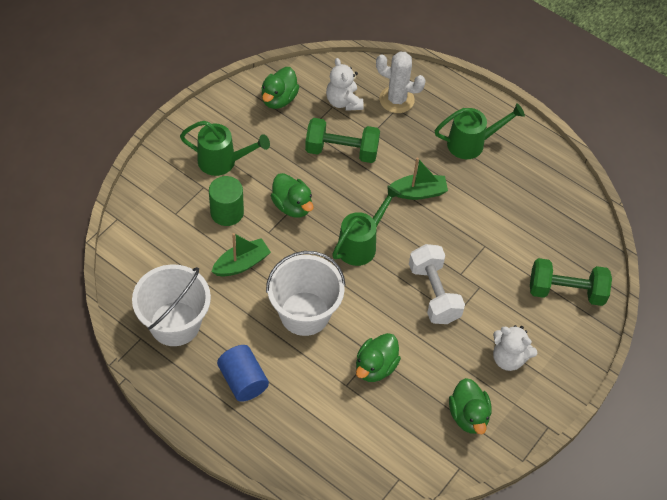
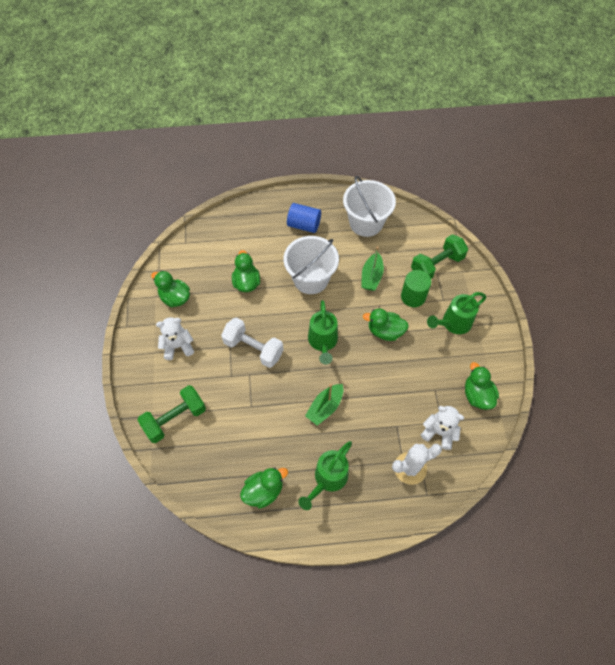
camera: 140 degrees right, 5 degrees up
(341, 151) = (399, 394): green dumbbell -> green dumbbell (436, 265)
(533, 176) = (264, 491): none -> green duck

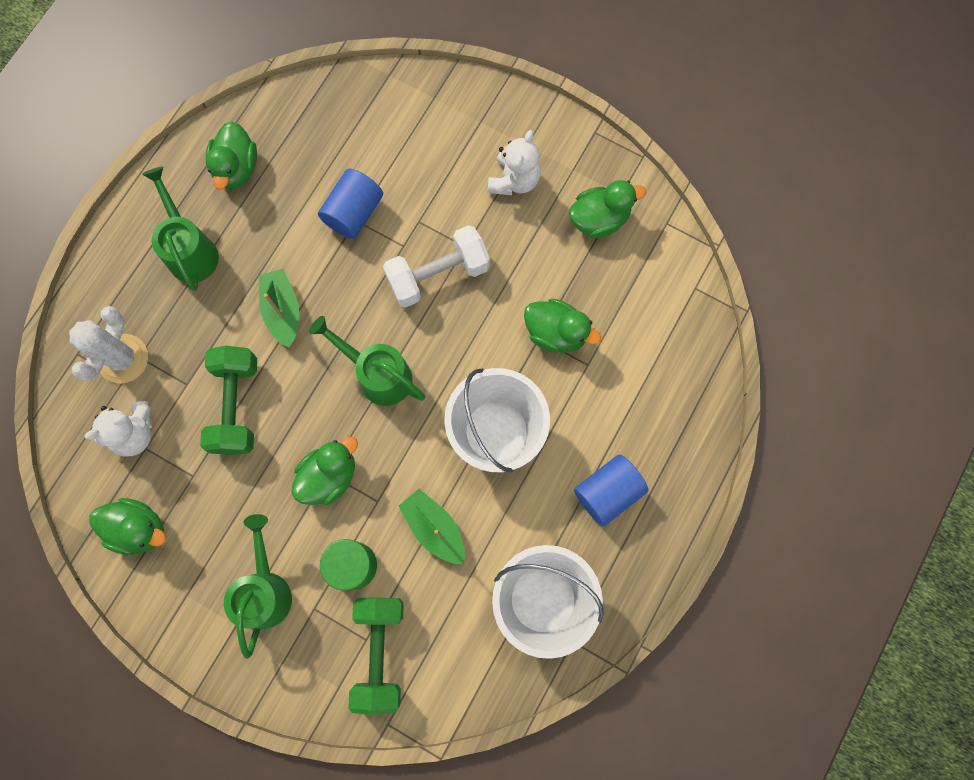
camera: 125 degrees right, 15 degrees up
(175, 419) = (408, 121): green dumbbell -> green dumbbell (236, 405)
(247, 410) = (354, 213): none -> blue cylinder

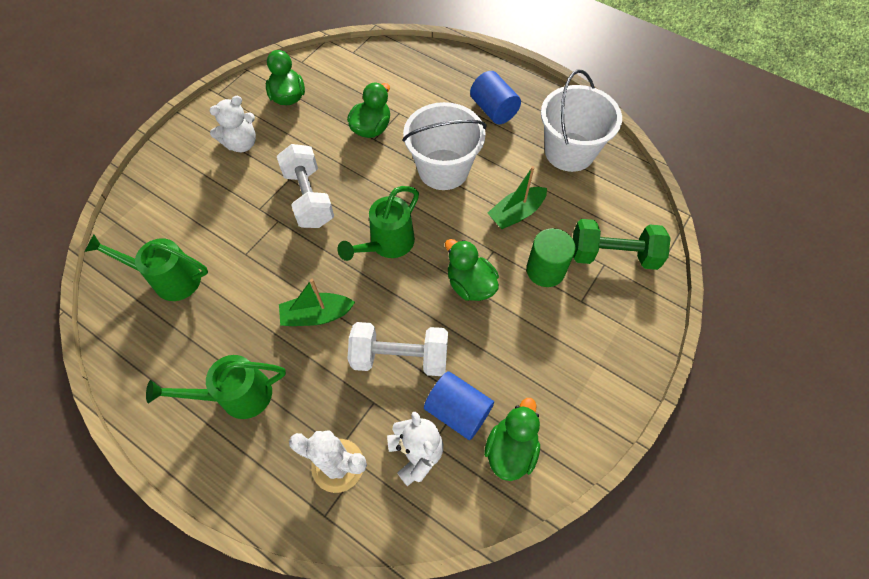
camera: 85 degrees left, 15 degrees down
(236, 168) = (164, 351): green duck -> none
(236, 405) = (400, 357): green dumbbell -> white dumbbell
(265, 590) = (566, 338): green watering can -> green watering can (169, 279)
(354, 213) = (238, 255): blue cylinder -> blue cylinder (458, 411)
(514, 180) = (241, 144): white teddy bear -> white teddy bear turned 120 degrees clockwise

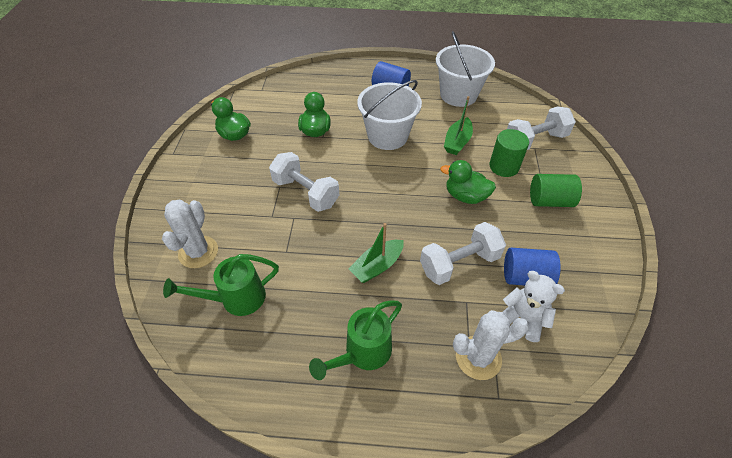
camera: 30 degrees left, 10 degrees down
(170, 214) = (198, 252): none -> white cactus
(241, 144) = (221, 179): white teddy bear -> none
(387, 244) = (388, 197): green watering can -> none
(511, 449) = (578, 282): green duck -> none
(563, 339) = (550, 201): none -> green cylinder
(613, 255) = (535, 140): green dumbbell -> white dumbbell

